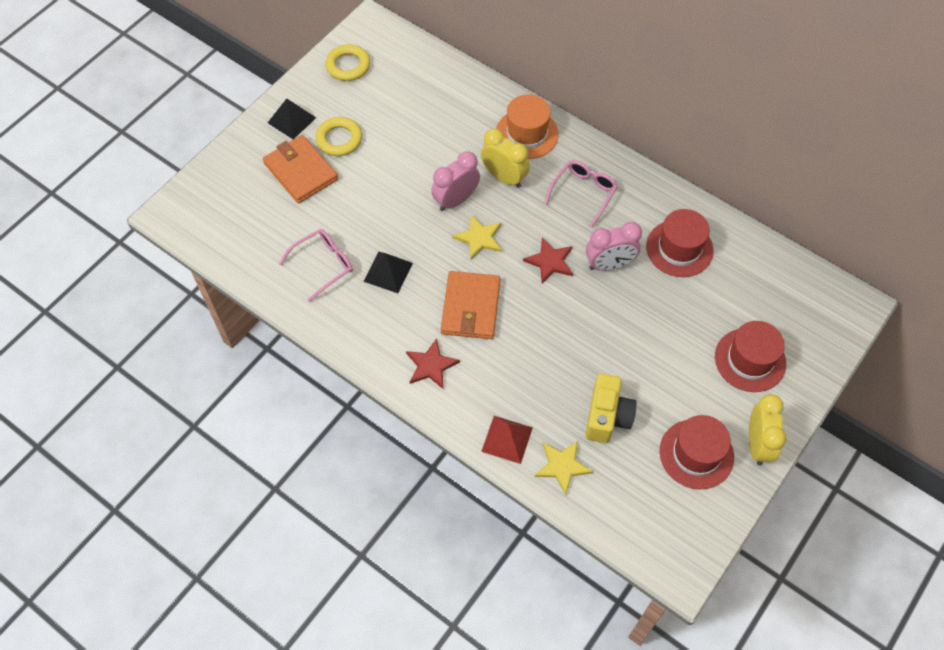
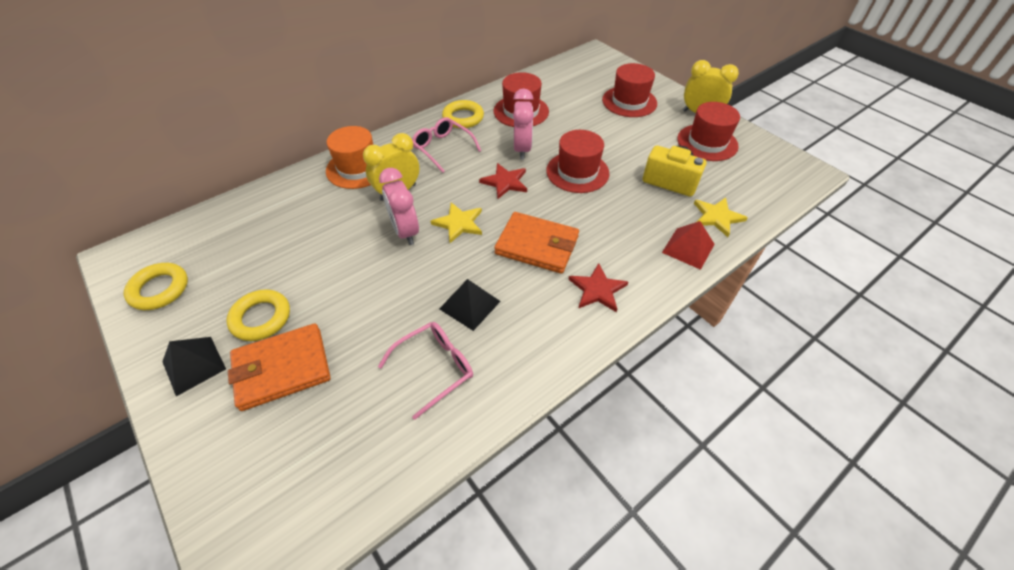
camera: 75 degrees left, 10 degrees down
(323, 265) = (434, 368): pink glasses -> pink glasses turned 75 degrees clockwise
(589, 324) = (577, 172): none -> red hat
(643, 196) = (463, 118): none -> yellow ring

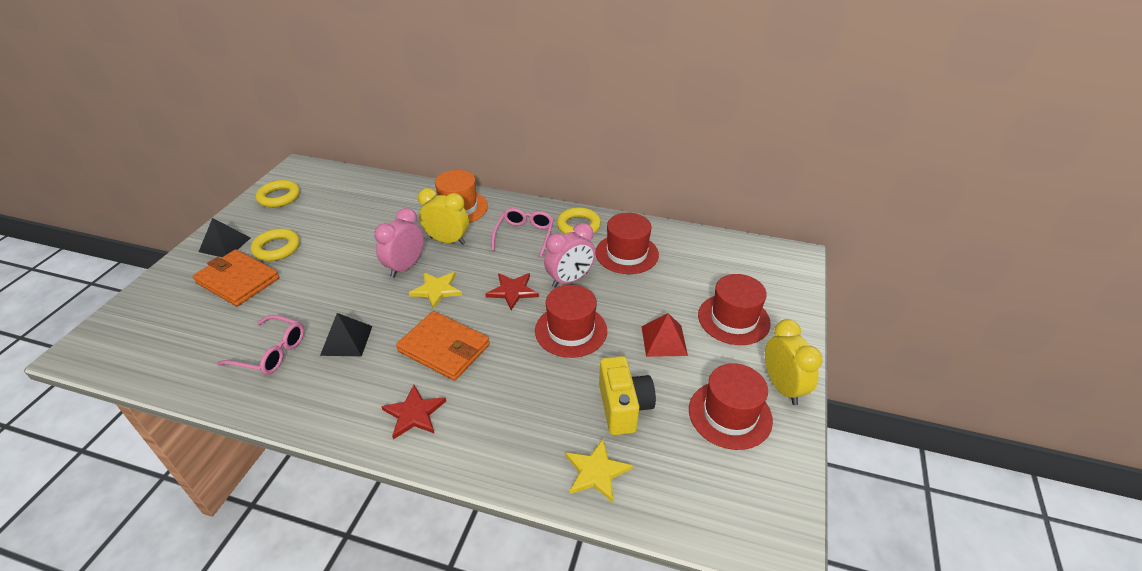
camera: 55 degrees right, 10 degrees down
(537, 245) = (444, 348): orange wallet -> orange wallet turned 45 degrees counterclockwise
(688, 248) = (523, 463): red pyramid -> red pyramid (664, 340)

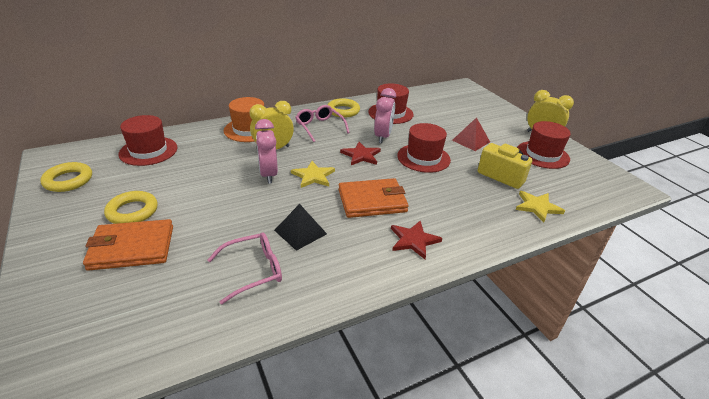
camera: 45 degrees left, 5 degrees down
(225, 244) = (67, 233): black pyramid -> none
(733, 319) = (482, 119): red hat -> red hat (148, 151)

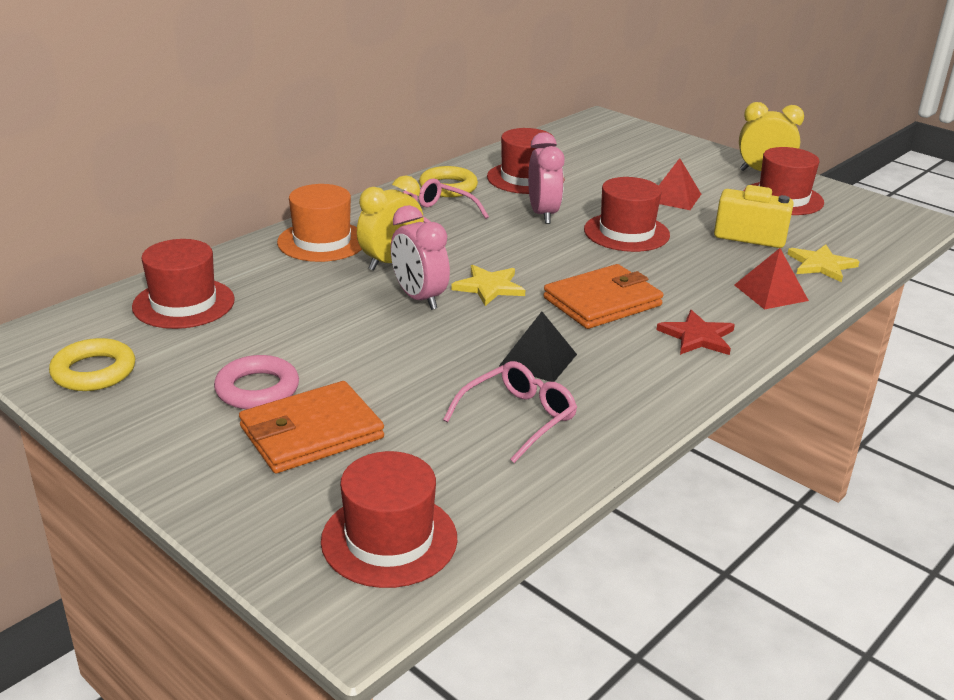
camera: 20 degrees left, 5 degrees down
(100, 339) = (389, 539): none -> red hat
(132, 211) = (257, 389): yellow ring -> pink ring
(361, 155) = (534, 246): red star -> none
(487, 219) = (770, 292): none -> red pyramid

